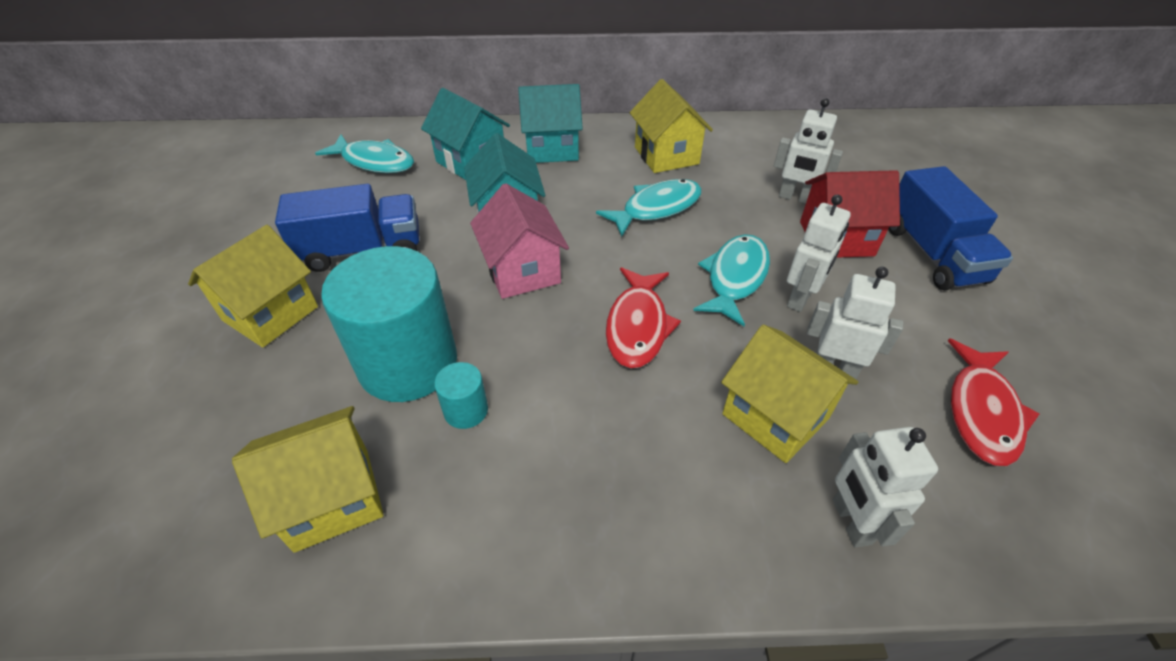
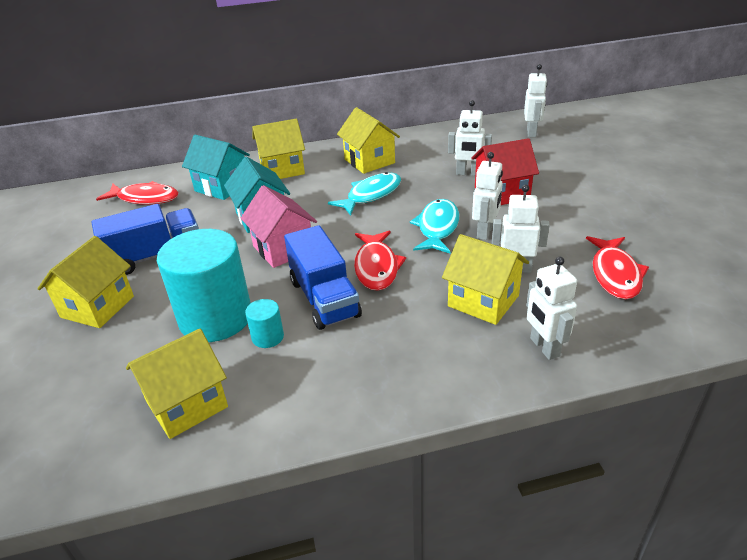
camera: 10 degrees left, 10 degrees down
(374, 162) = (145, 198): turquoise fish -> red fish
(552, 148) = (282, 169): turquoise house -> yellow house
(896, 147) = (531, 132): none -> white robot
(933, 254) = (568, 192): blue truck -> blue truck (324, 298)

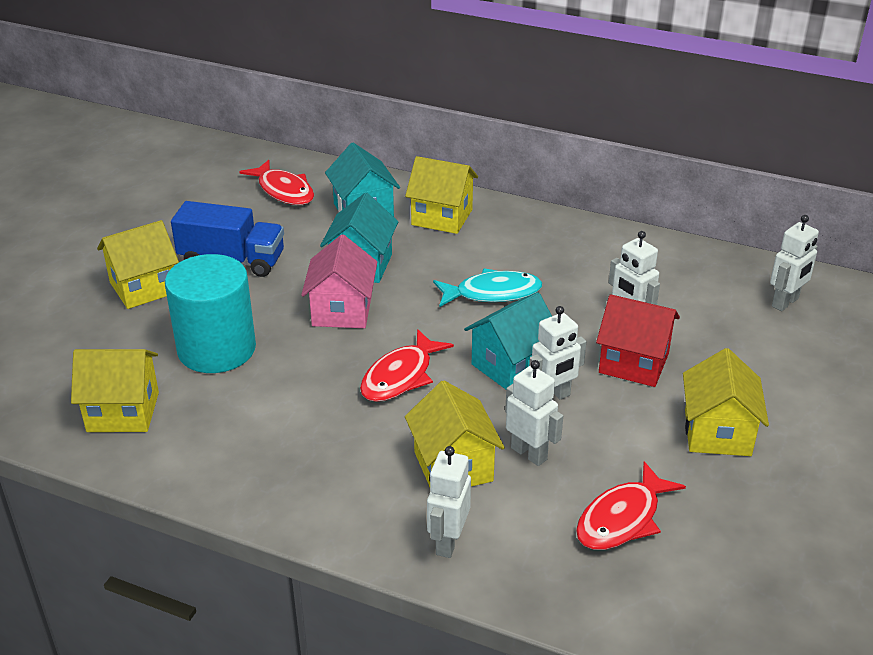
camera: 35 degrees right, 0 degrees up
(267, 337) = (236, 390): turquoise cylinder -> none
(324, 298) = (319, 381): blue truck -> none
(369, 161) = (542, 250): yellow house -> yellow house (717, 433)
(437, 227) = (511, 366): turquoise fish -> turquoise house

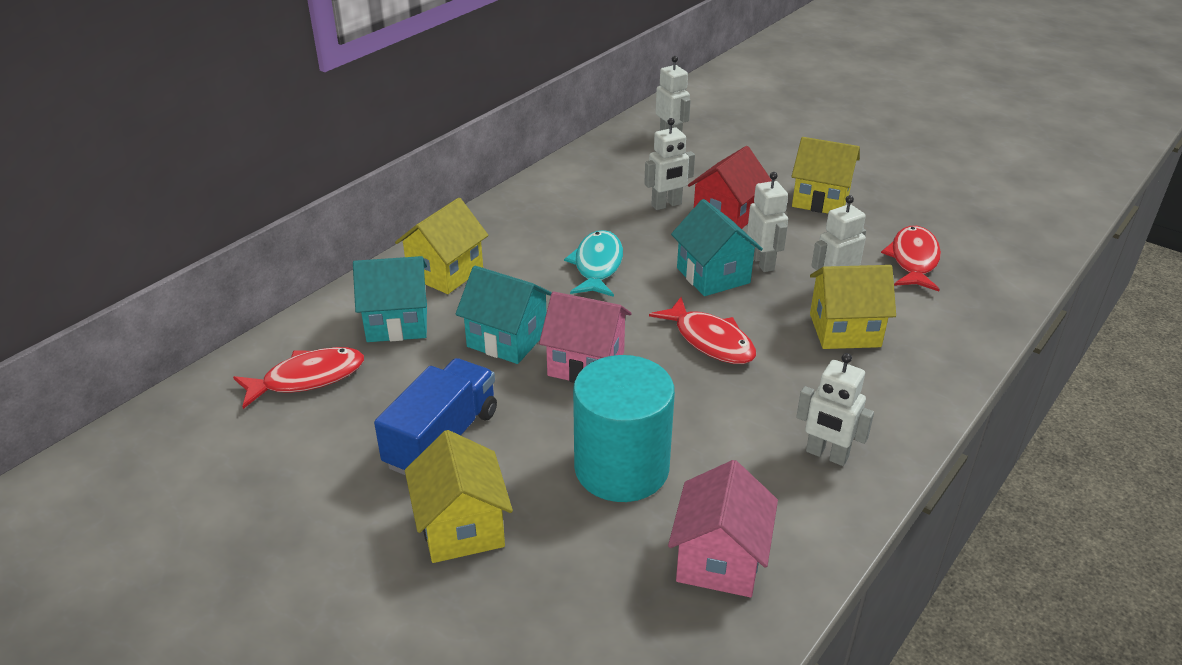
camera: 75 degrees left, 0 degrees up
(123, 412) = (719, 560): yellow house -> pink house
(448, 542) = (938, 348): white robot -> white robot (826, 455)
(622, 519) = (913, 260): red fish -> red fish turned 135 degrees counterclockwise

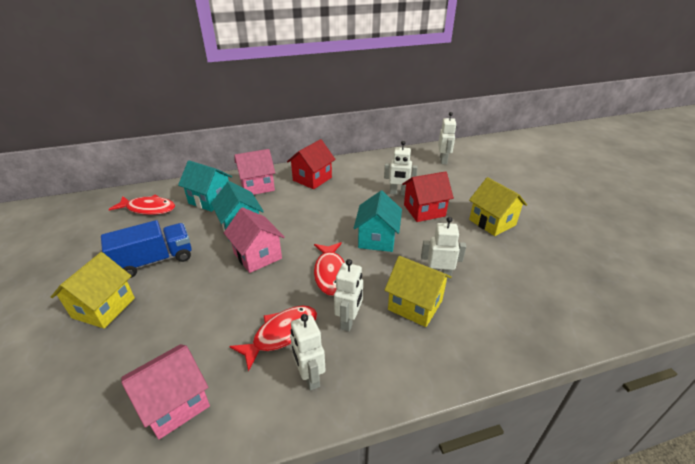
camera: 35 degrees right, 0 degrees up
(445, 273) = (257, 186): yellow house -> pink house
(518, 230) = (312, 179): none -> red house
(597, 265) = (325, 210): turquoise fish -> none
(621, 468) = (202, 319): turquoise cylinder -> none
(763, 263) = (413, 244): white robot -> white robot (349, 321)
(913, 260) = (513, 282): red fish -> red fish (281, 334)

